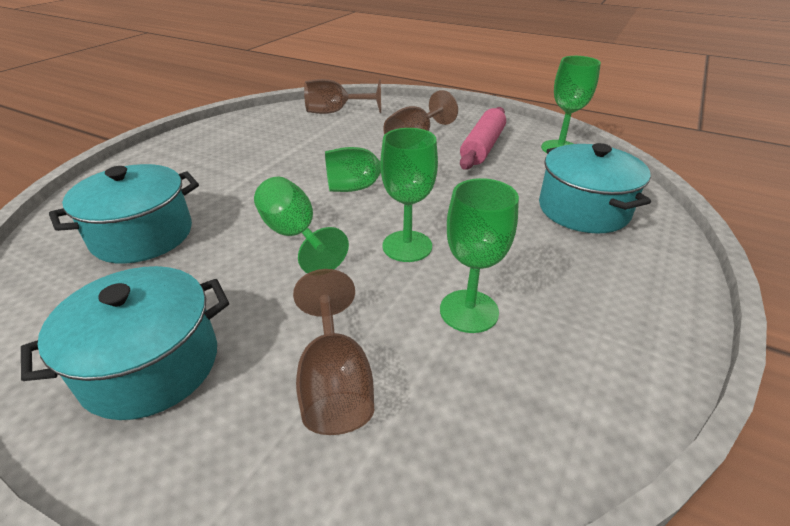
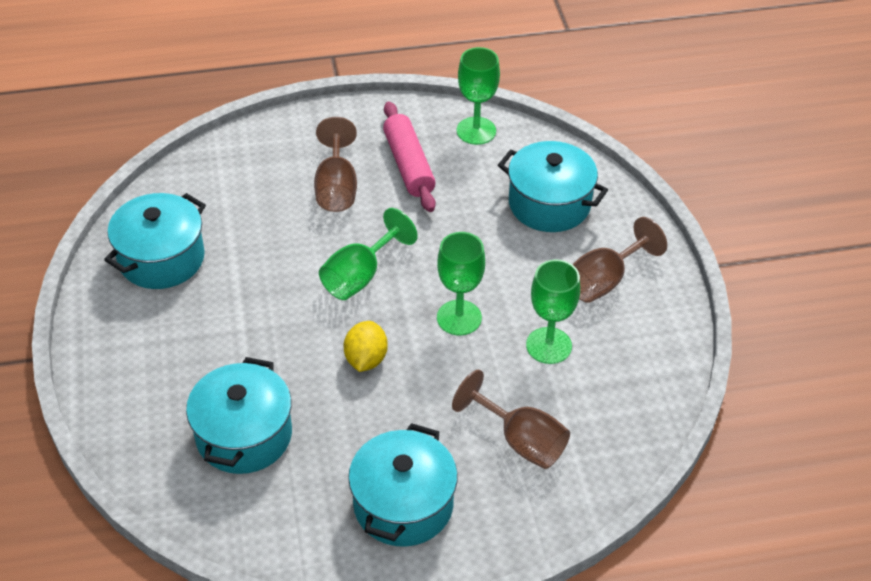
camera: 40 degrees left, 10 degrees up
(260, 130) = (161, 258): none -> turquoise pot
(295, 235) = (366, 359): green goblet -> yellow lemon
(335, 112) = (205, 185): brown goblet -> brown goblet (604, 280)

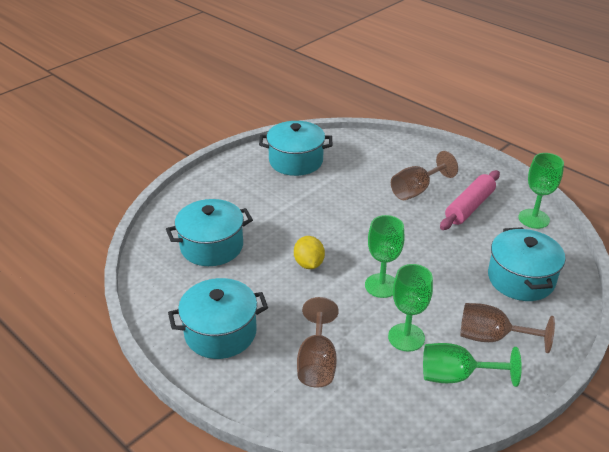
camera: 55 degrees right, 10 degrees down
(360, 276) = (365, 231): green goblet -> green goblet (456, 376)
(366, 359) = (309, 264): yellow lemon -> yellow lemon turned 75 degrees counterclockwise

